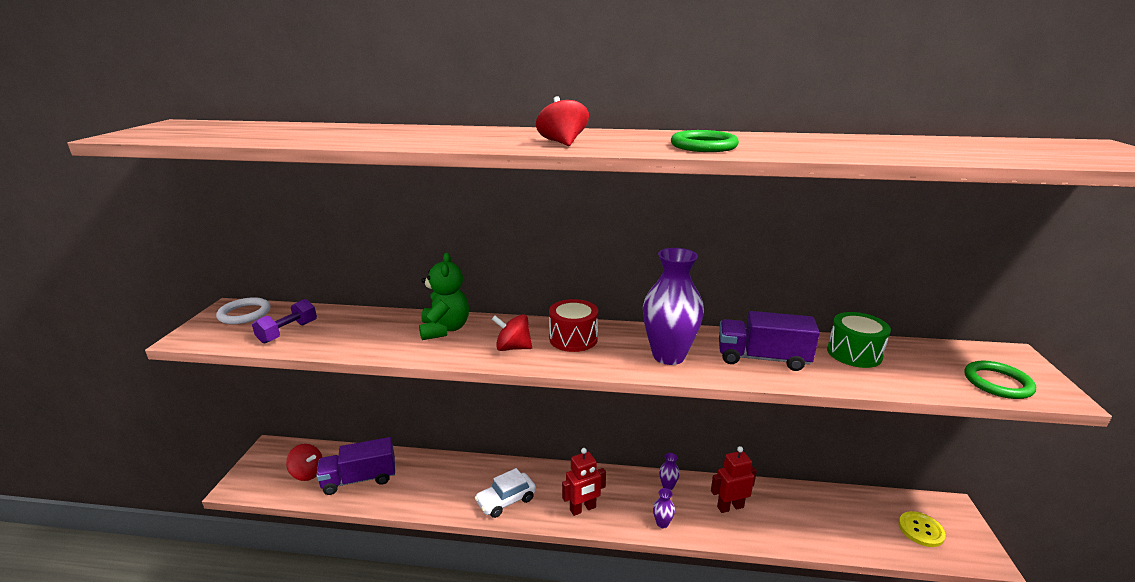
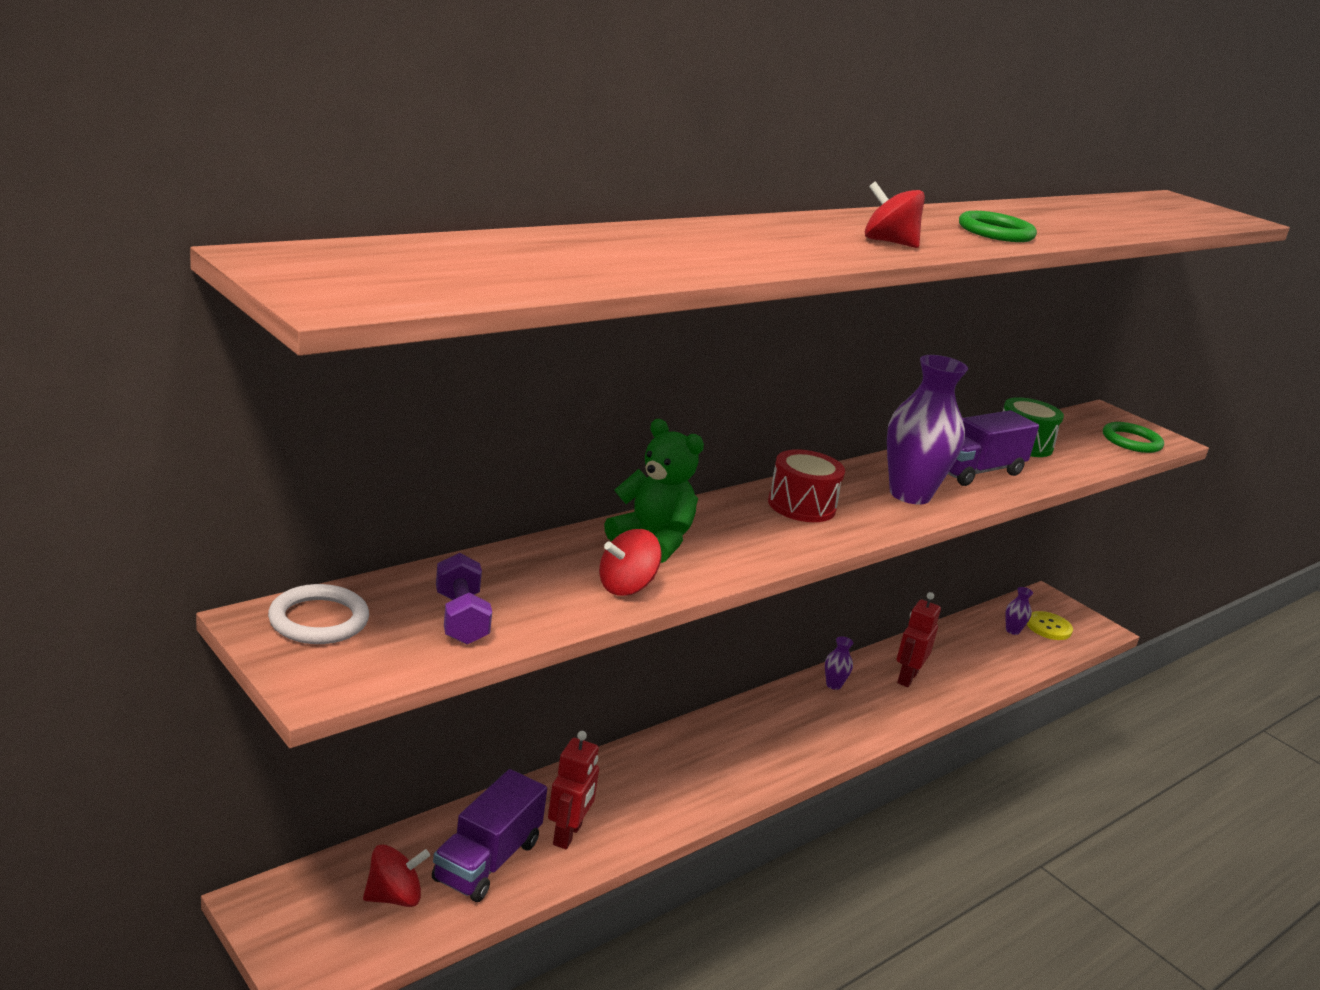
camera: 50 degrees left, 0 degrees up
(506, 500) = (705, 784): white car -> none
(513, 348) = (767, 537): red spinning top -> red spinning top (626, 587)
(583, 509) = (791, 749): red robot -> red robot (568, 835)
(662, 523) = (876, 723): purple vase -> purple vase (1012, 631)

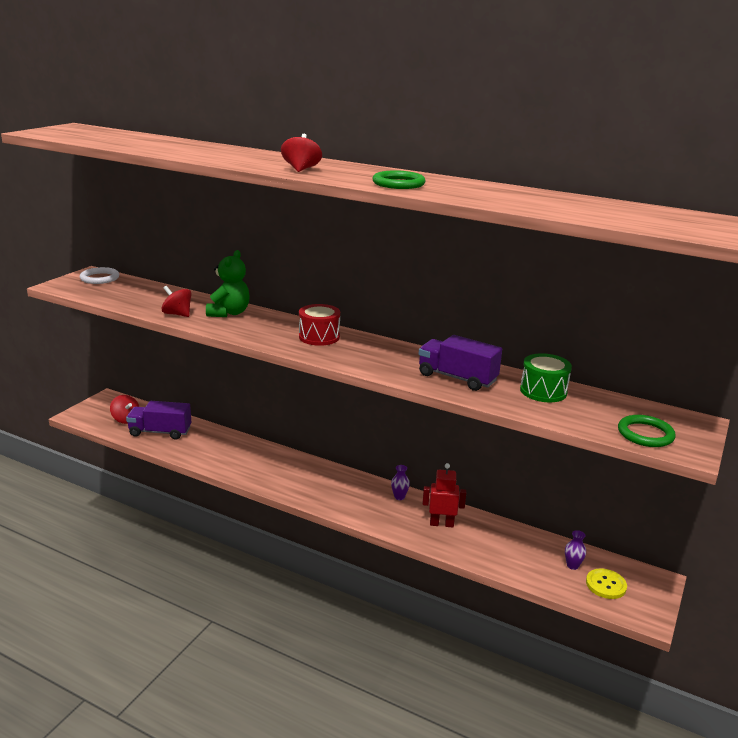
camera: 70 degrees right, 0 degrees up
(461, 618) = (120, 294): purple dumbbell -> none
(568, 835) = (191, 445): red robot -> none
(910, 494) = (381, 361): purple vase -> none

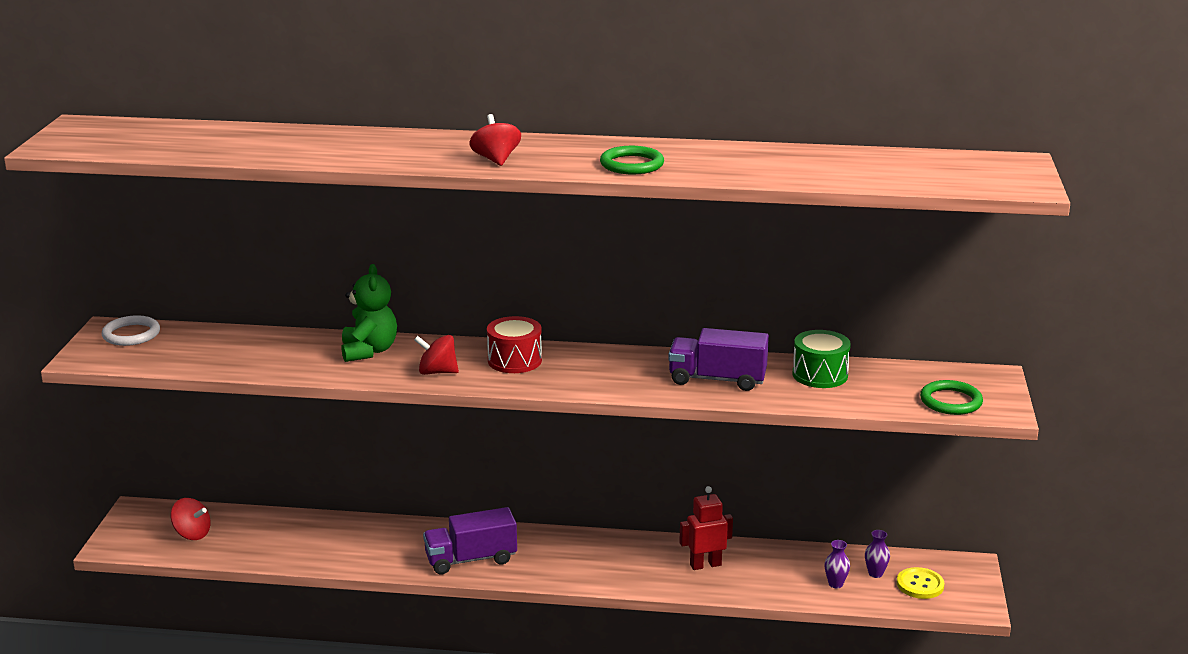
camera: 20 degrees left, 0 degrees up
(160, 432) = (258, 539): purple truck -> purple truck (471, 559)
(177, 314) = (302, 367): red spinning top -> red spinning top (437, 372)
(399, 497) = (635, 546): purple vase -> purple vase (835, 584)

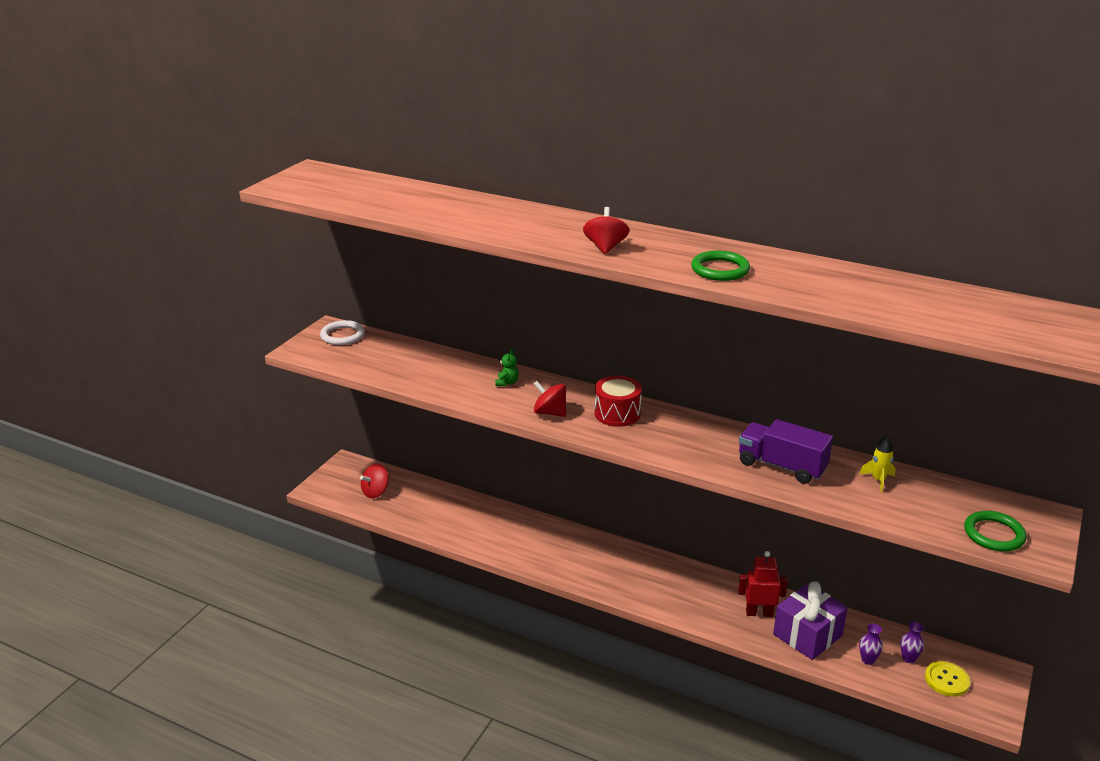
camera: 20 degrees right, 5 degrees up
(192, 534) = (375, 492): red spinning top -> red spinning top turned 90 degrees clockwise
(369, 351) = (507, 383): green teddy bear -> green teddy bear, size x0.49
(471, 559) = (569, 562): purple truck -> none
(765, 574) = (807, 635): none -> purple gift
(820, 375) = (878, 480): green drum -> yellow rocket

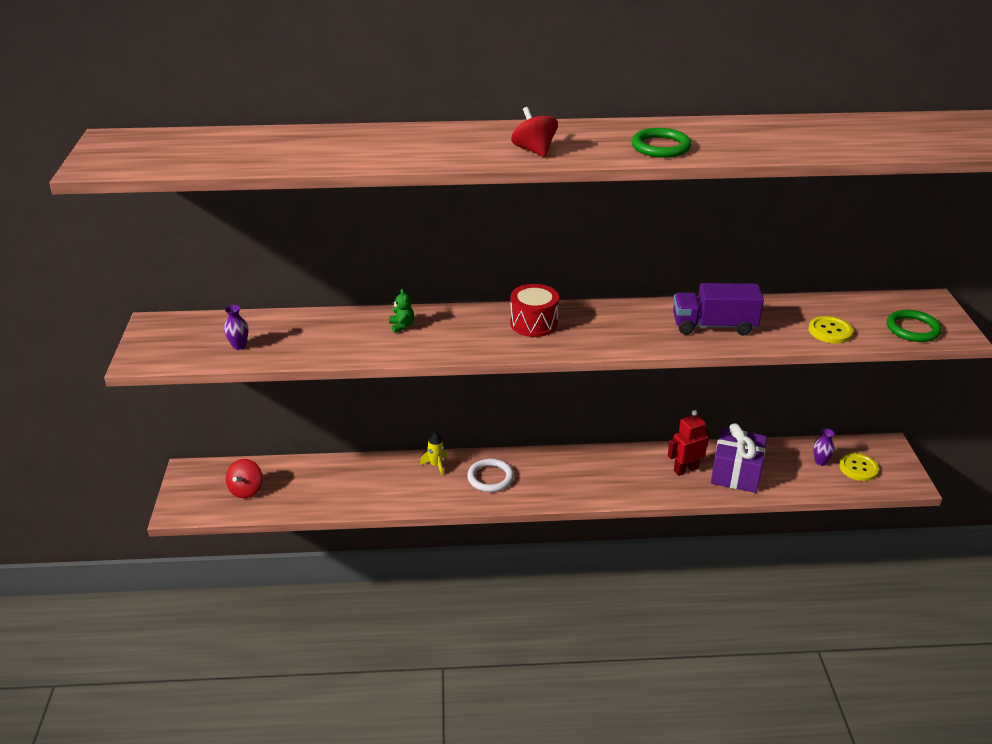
camera: 30 degrees left, 5 degrees up
(342, 335) = (177, 328): white ring -> white ring (490, 478)
(550, 413) = (472, 342): red spinning top -> none
(868, 660) = (794, 475): purple vase -> purple vase (239, 346)
(878, 480) = (794, 313): yellow rocket -> yellow rocket (436, 465)
(897, 508) = (830, 331): none -> yellow button

